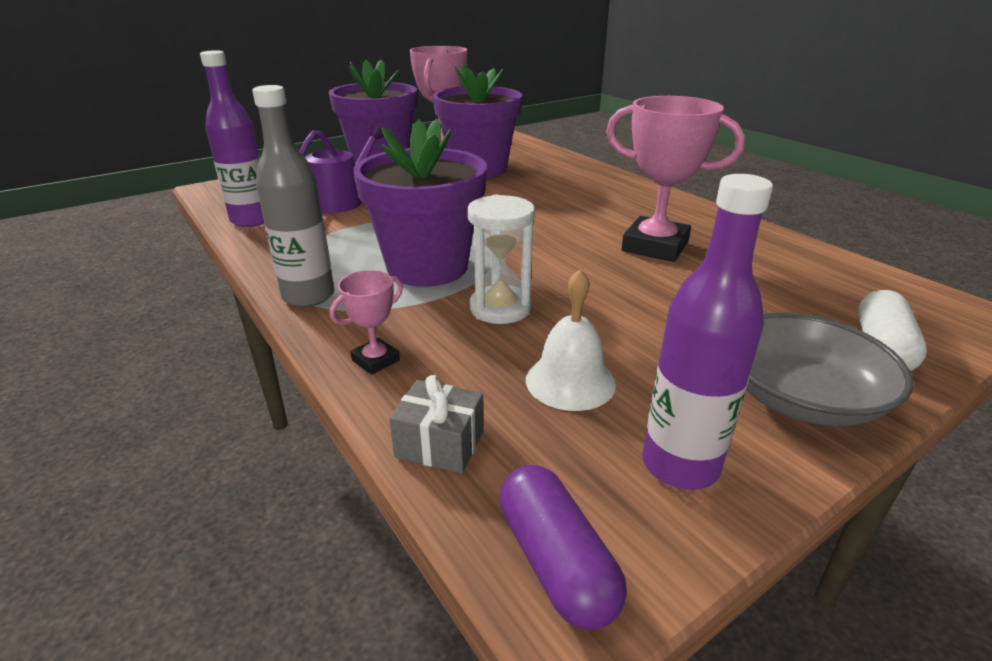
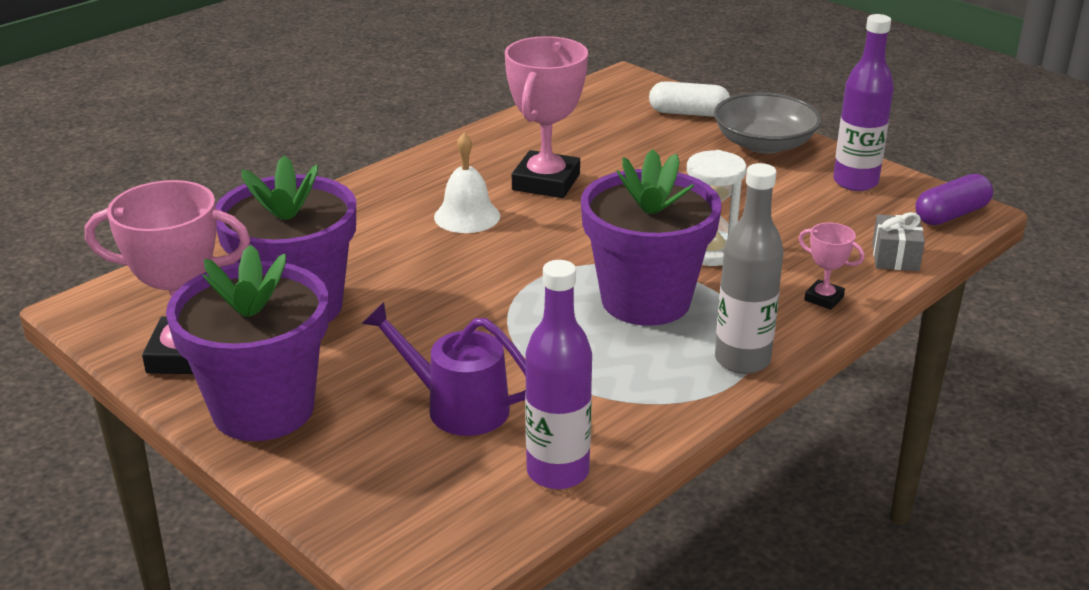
camera: 100 degrees left, 0 degrees up
(570, 381) = (797, 216): white bell -> white bell (467, 216)

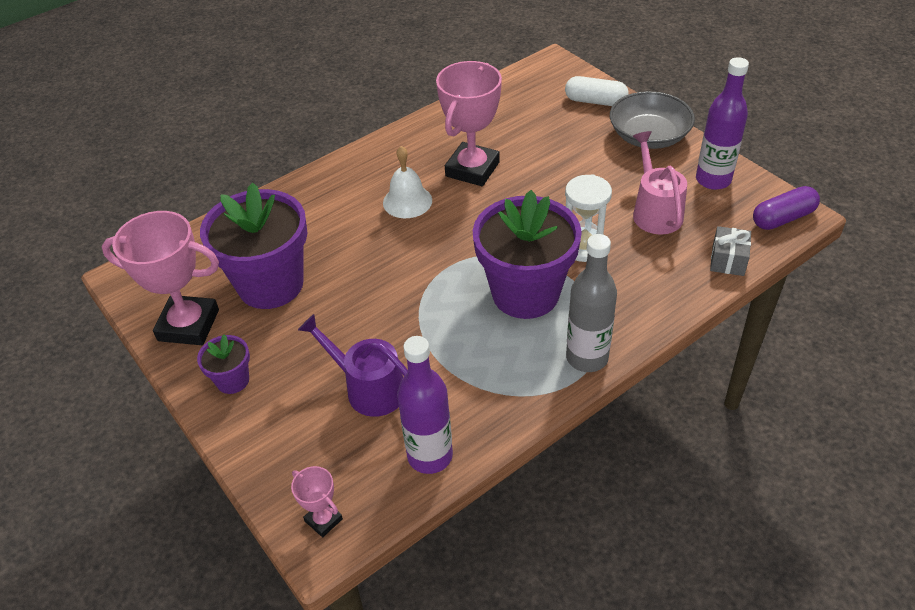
camera: 10 degrees right, 15 degrees up
(263, 409) = (233, 380): purple flower pot -> purple flower pot, size x0.46
(791, 214) = (655, 211): none -> pink watering can
(824, 298) = (662, 300): pink trophy -> pink trophy (323, 520)

